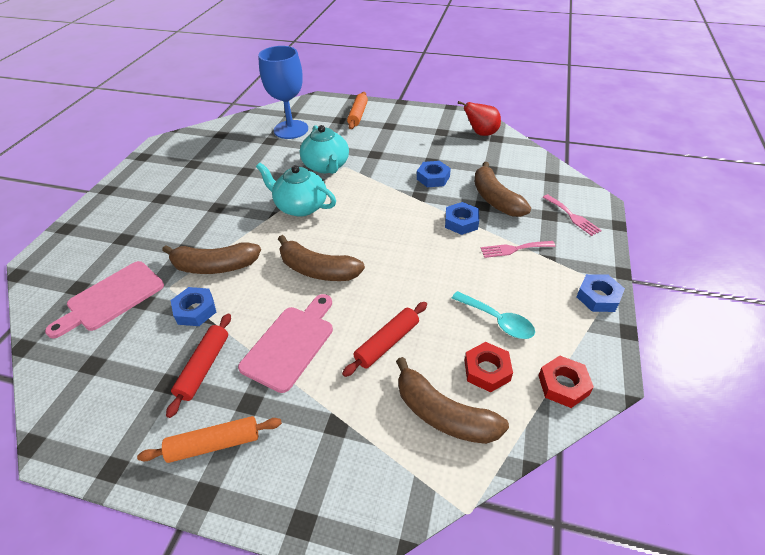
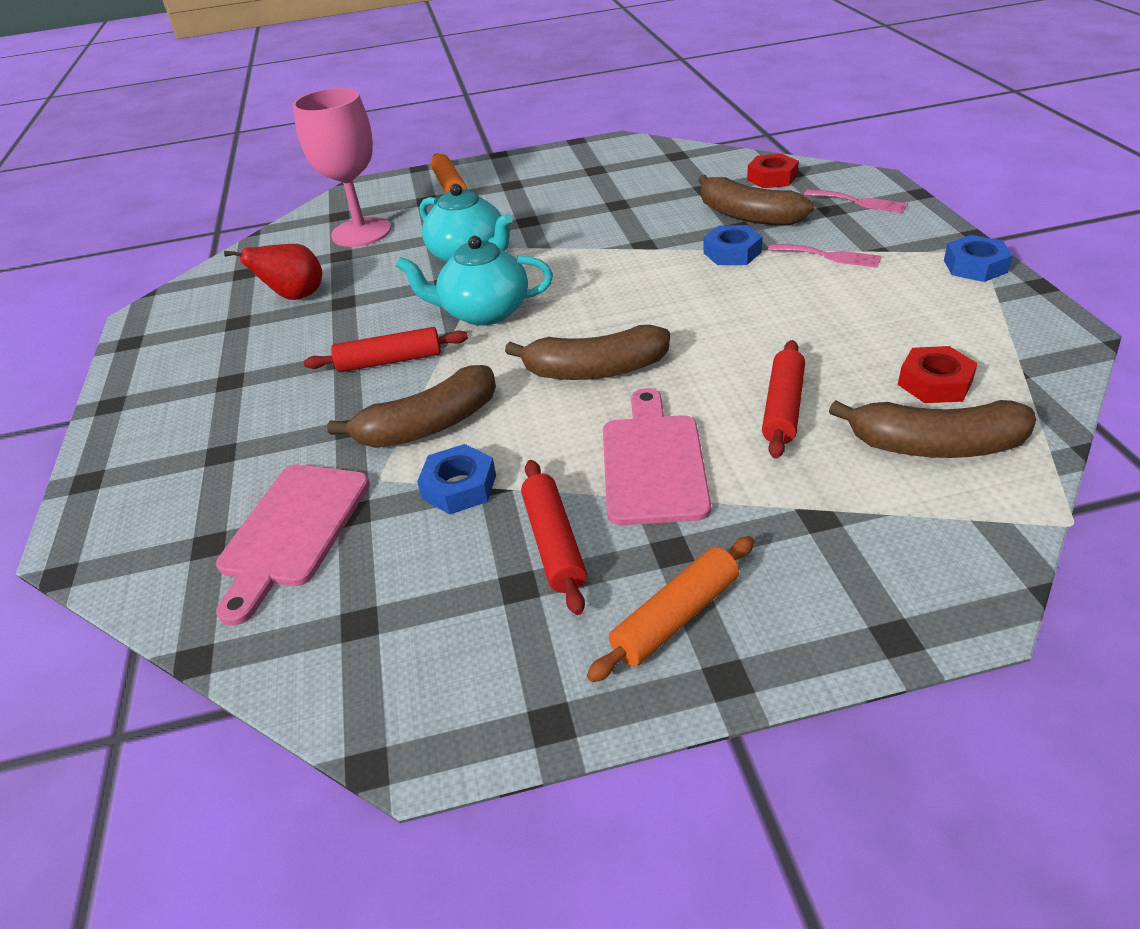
camera: 25 degrees left, 5 degrees down
(233, 218) = (389, 361): none -> red rolling pin
(291, 129) = (361, 232): blue goblet -> pink goblet
(433, 178) = (641, 220): blue nut -> none
(481, 133) = (651, 156): red pear -> red pear (295, 297)
(497, 320) = (890, 331): turquoise spoon -> none
(514, 249) = (828, 256): pink fork -> pink fork turned 120 degrees counterclockwise
(563, 385) = (1032, 360): red nut -> red nut (772, 178)

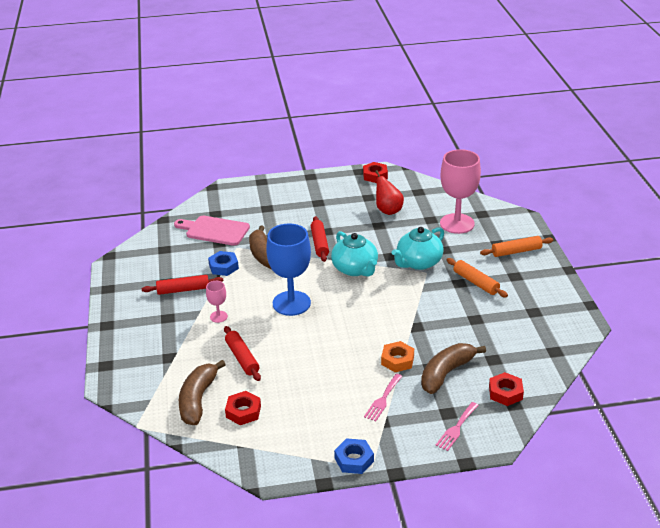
camera: 90 degrees right, 5 degrees down
(159, 322) = (375, 176): none -> red nut
(483, 312) = (355, 269): turquoise teapot -> turquoise teapot turned 150 degrees clockwise
(594, 370) = (291, 303): brown banana -> blue goblet
(653, 463) = (218, 316): pink cutting board -> pink goblet
(675, 617) = (136, 316): orange rolling pin -> orange rolling pin (476, 282)
(732, 252) = (397, 360): blue nut -> orange nut
(782, 407) = (242, 358): red rolling pin -> red rolling pin turned 45 degrees clockwise

